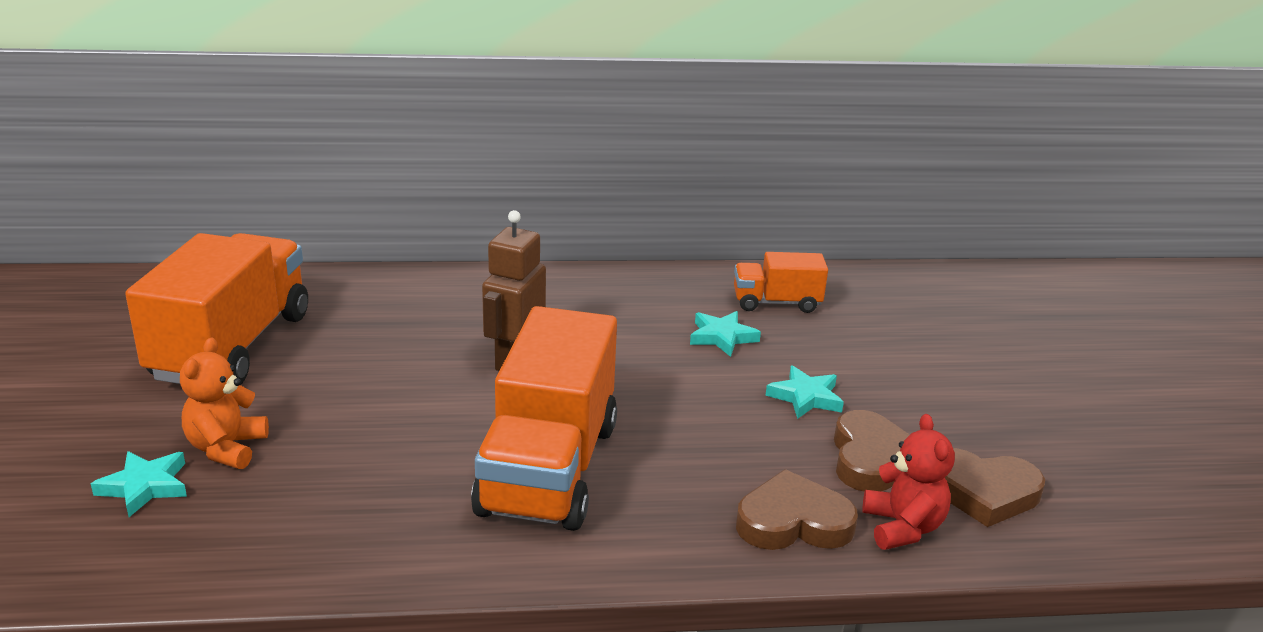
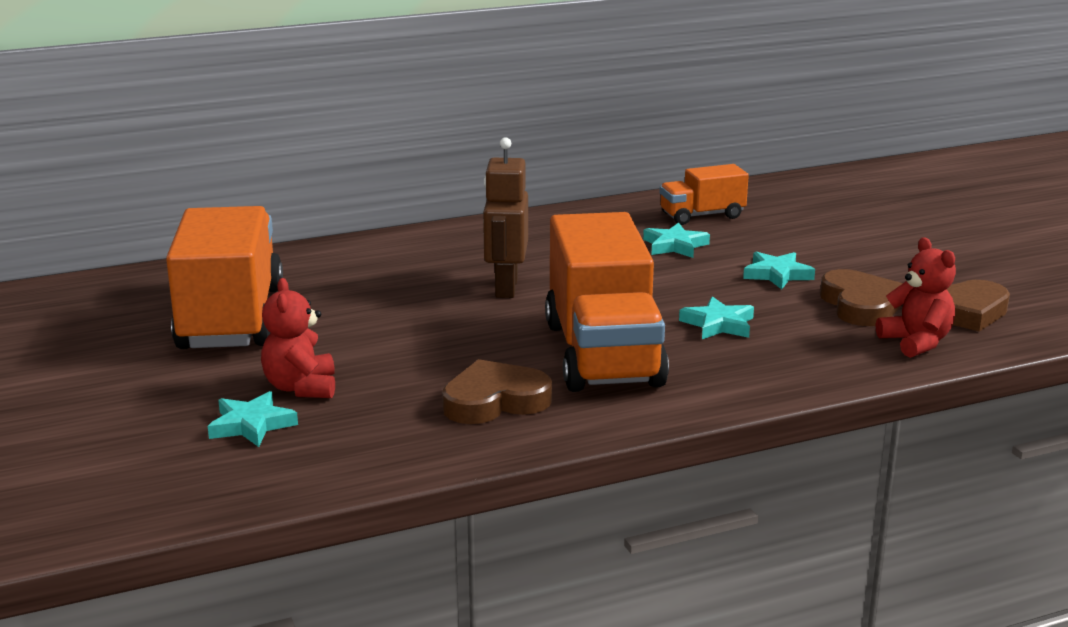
camera: 15 degrees left, 5 degrees down
(226, 448) = (301, 388): orange teddy bear -> red teddy bear
(697, 453) = (718, 324): none -> turquoise star
(793, 522) = (829, 353): brown heart -> brown heart (495, 401)

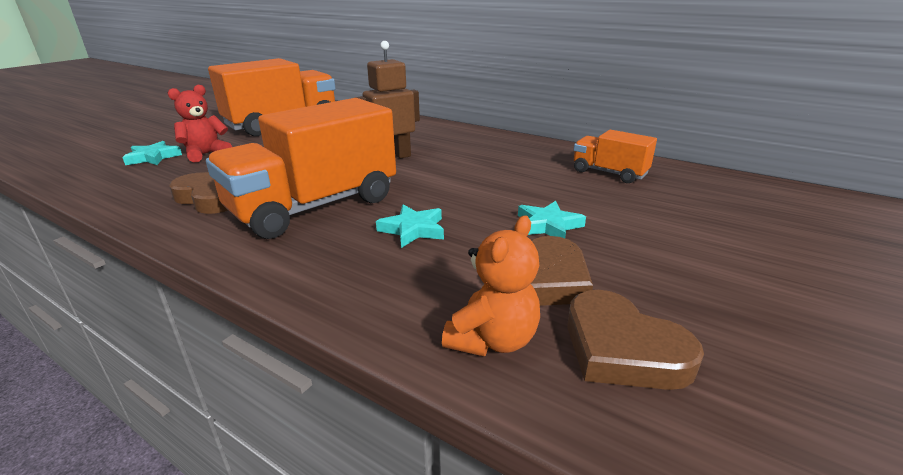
camera: 55 degrees right, 5 degrees up
(675, 246) = (538, 179): turquoise star -> none
(916, 342) = (492, 340): red teddy bear -> orange teddy bear

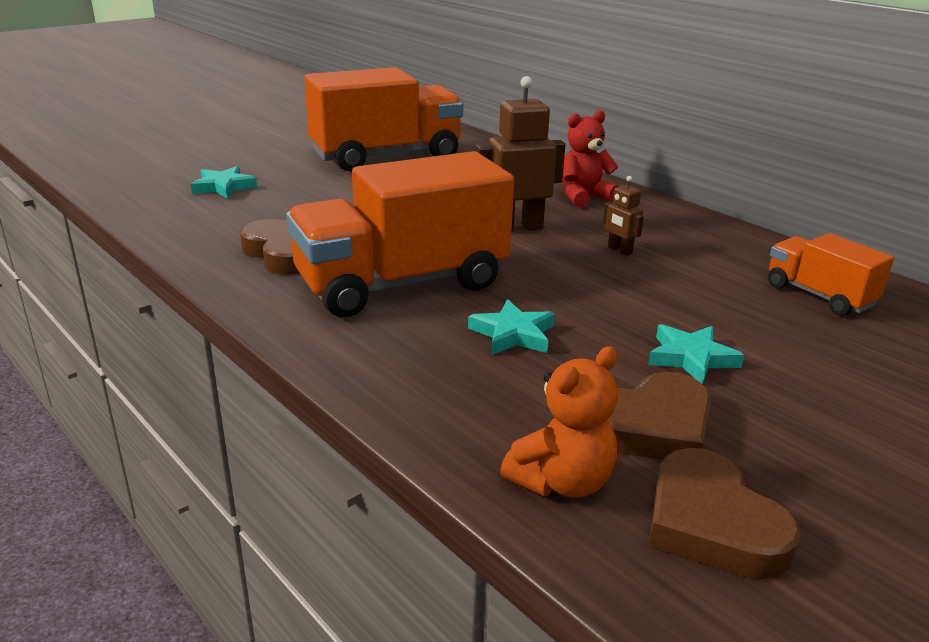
camera: 15 degrees right, 0 degrees up
(206, 154) = (285, 191): red teddy bear -> red teddy bear (583, 197)
(469, 163) = (619, 250): none -> brown robot

